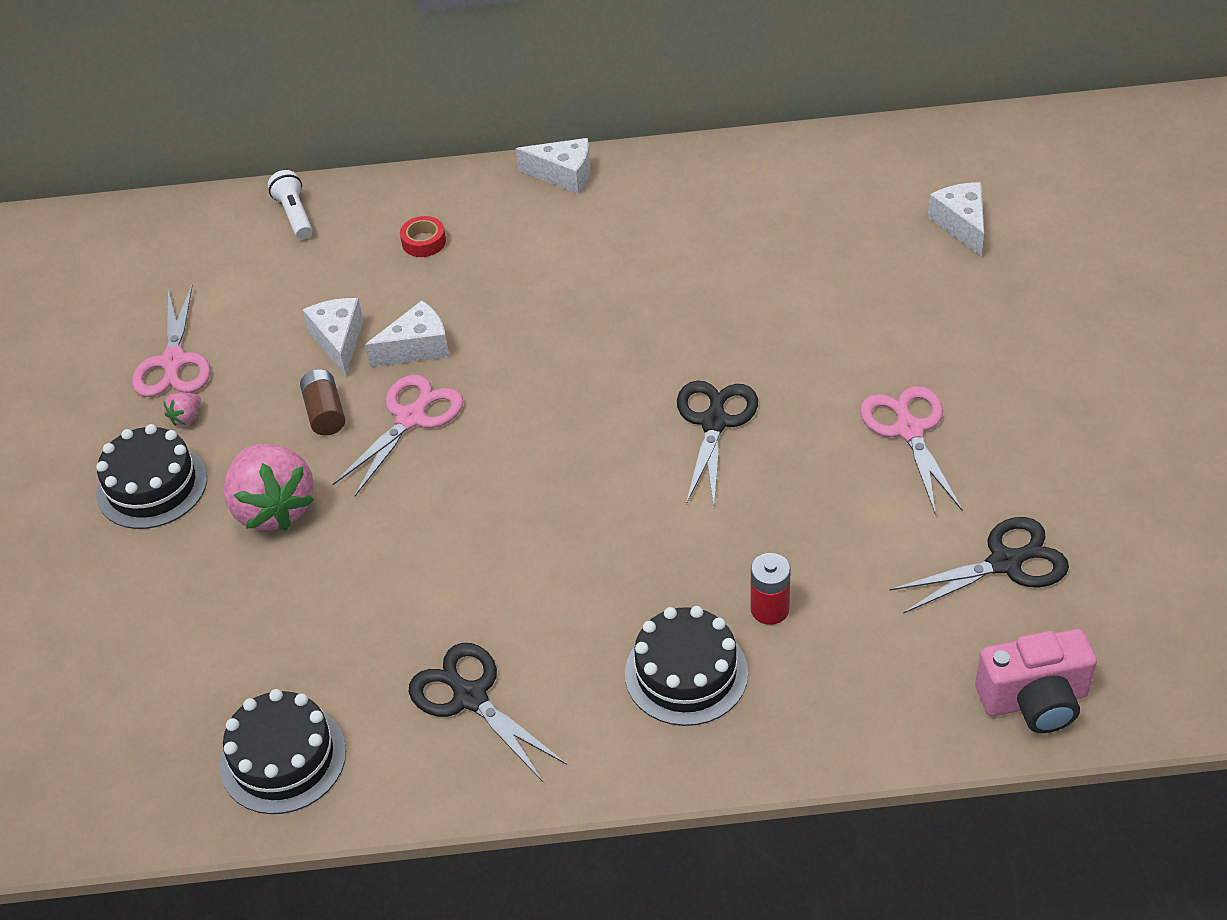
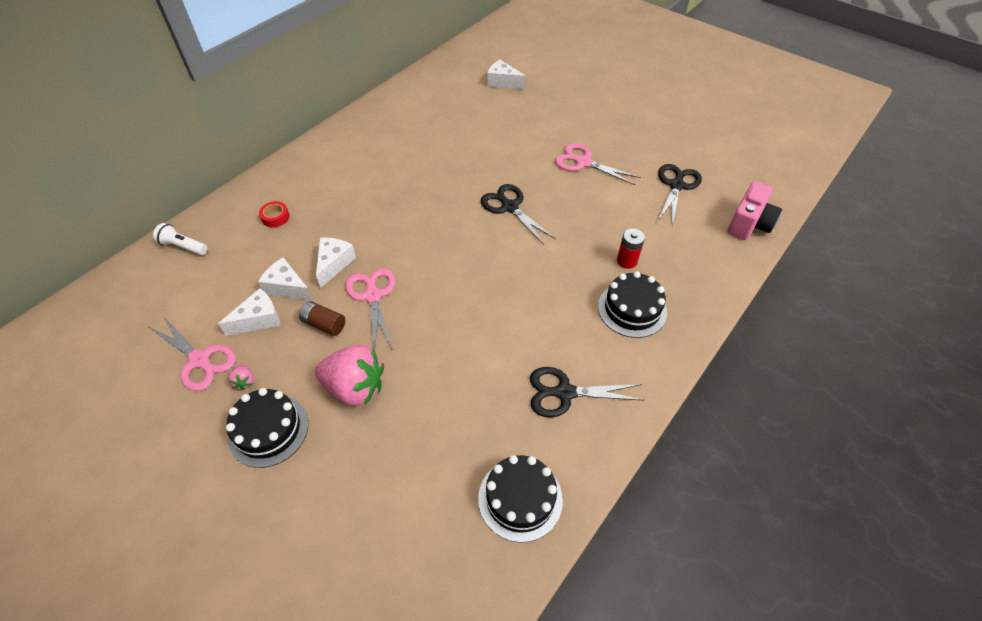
camera: 50 degrees left, 5 degrees up
(564, 175) = (310, 151): white cheese -> white cheese (259, 319)

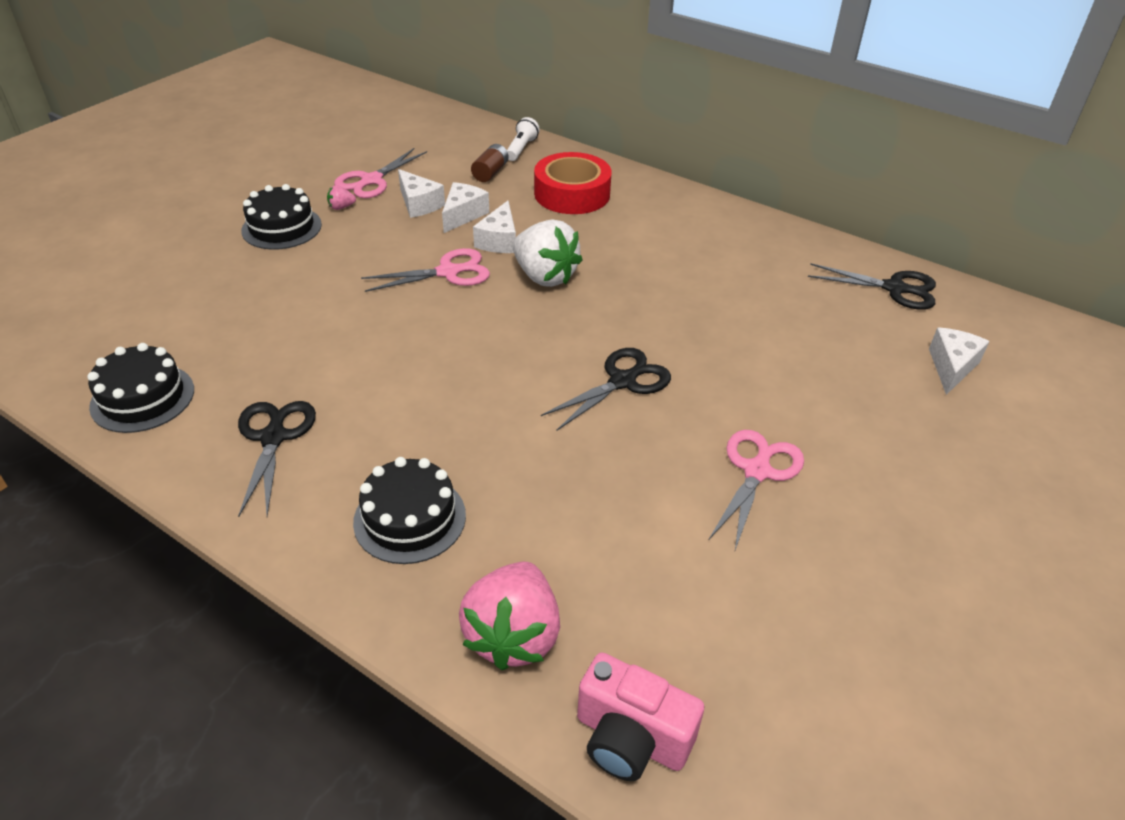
camera: 85 degrees right, 10 degrees down
(275, 217) = (572, 194): red tape -> red tape, size x2.32
(324, 324) = (408, 244): brown battery -> brown battery (490, 172)
(334, 264) = (499, 240): white cheese -> white cheese turned 90 degrees clockwise
(355, 387) = (319, 272): pink strawberry -> pink strawberry (513, 635)
(389, 238) = (544, 276): none -> white strawberry
(627, 261) = (514, 518): red battery -> none
(676, 185) = (728, 614): black scissors -> black scissors (895, 289)

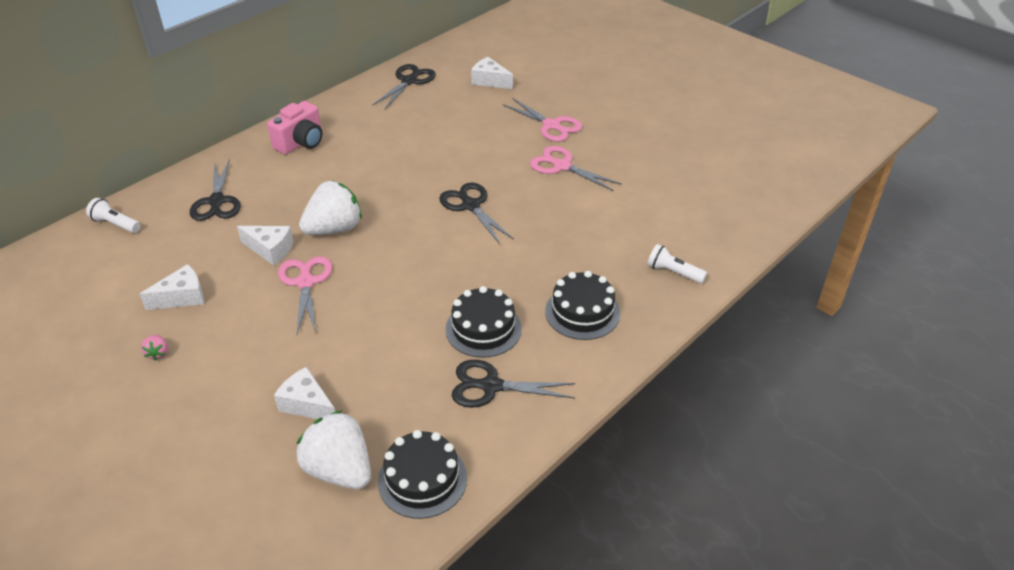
camera: 80 degrees left, 0 degrees up
(170, 339) = (339, 470): none -> white strawberry
(281, 227) = (174, 399): black cake -> black cake (483, 329)
(371, 180) = (115, 331): pink scissors -> pink scissors (551, 126)
(463, 215) = (217, 269): white cheese -> white cheese (307, 404)
(490, 172) = (149, 247): brown battery -> none
(513, 635) = (673, 272): pink strawberry -> white flashlight
(572, 194) = (216, 202): red tape -> black scissors
(631, 738) = (733, 237): pink camera -> pink camera (301, 143)

